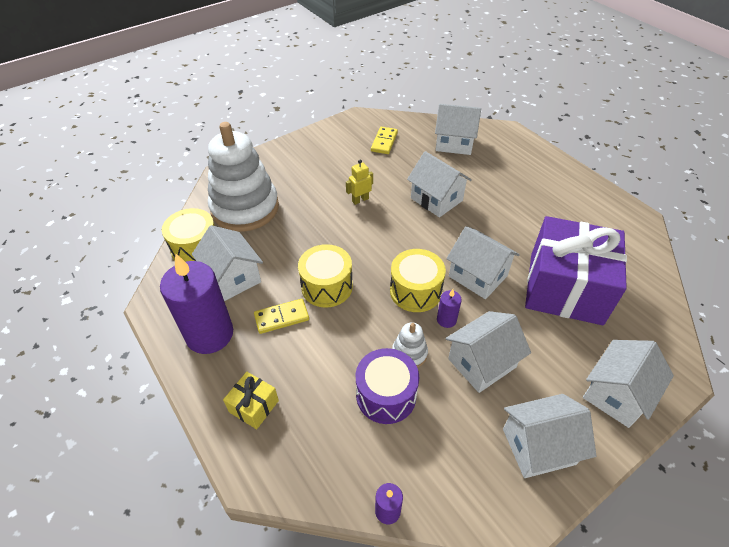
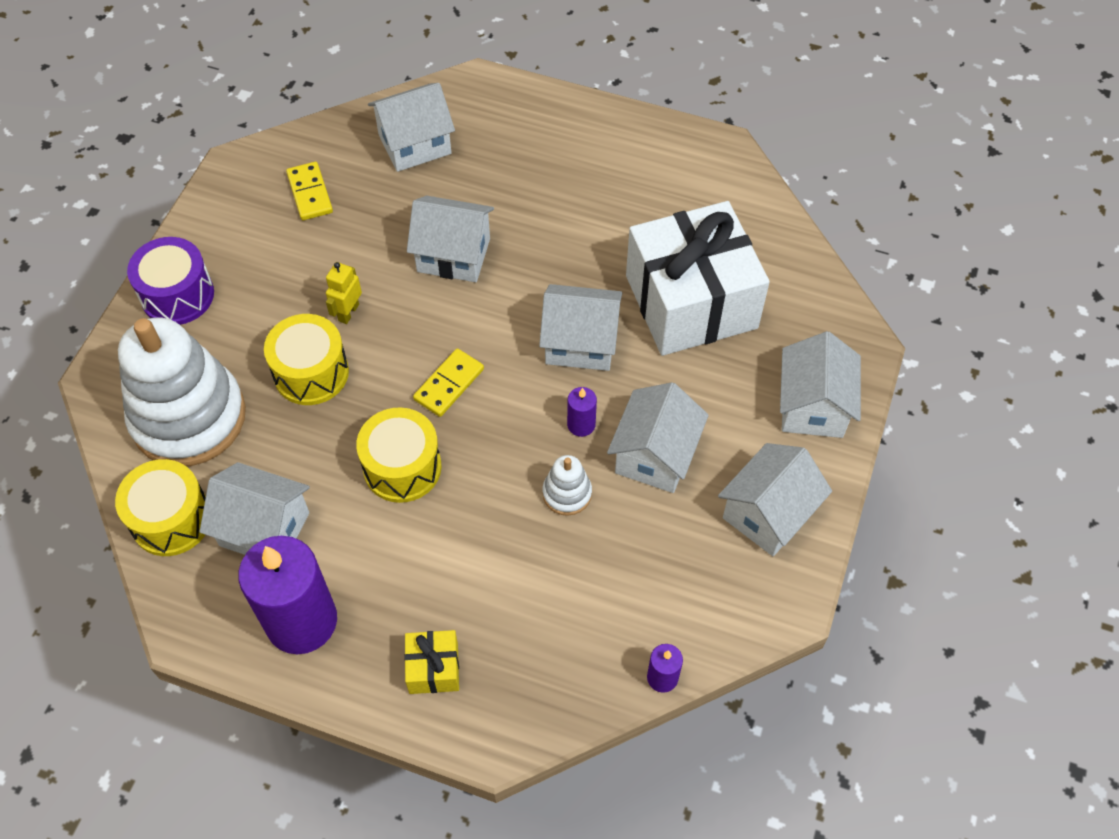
camera: 35 degrees left, 10 degrees up
(281, 317) = (377, 543): yellow domino -> yellow domino (449, 384)
(386, 395) = (575, 559): purple drum -> purple drum (177, 295)
(415, 291) = (519, 408): yellow drum -> yellow drum (311, 373)
(565, 288) = (691, 302): purple gift -> white gift

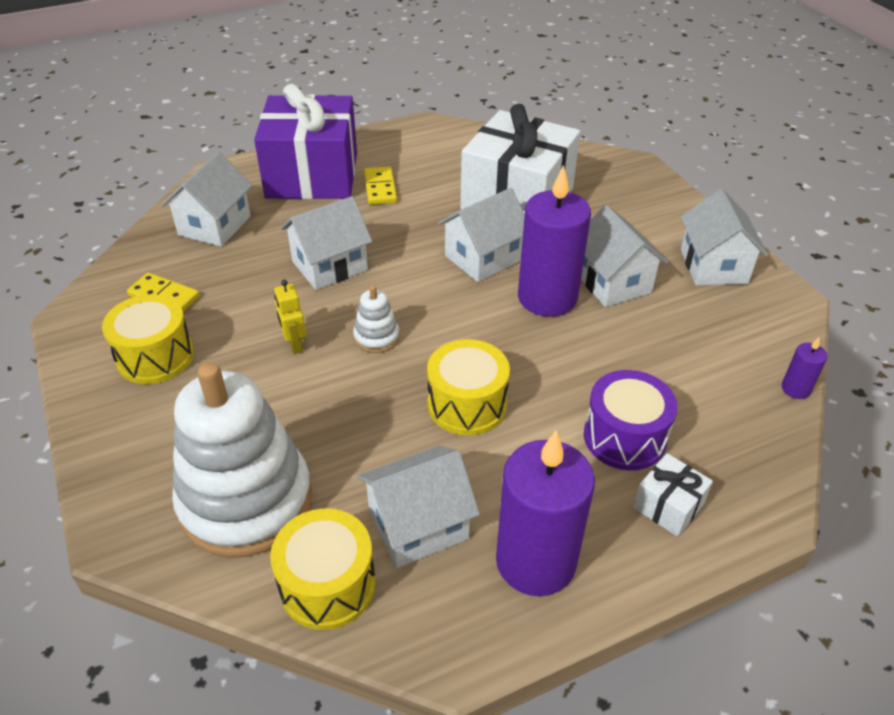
camera: 45 degrees left, 15 degrees down
(177, 295) = (124, 427): purple drum -> purple drum (624, 437)
(311, 373) = (315, 398): yellow drum -> yellow drum (155, 356)
(433, 668) = (668, 506): yellow gift -> white gift
(449, 384) = (429, 335): yellow domino -> yellow domino (380, 188)
(549, 141) = (312, 175): none -> purple gift
(567, 493) = (594, 338): white stacking toy -> white stacking toy (376, 337)
(581, 425) = (547, 297): purple candle -> purple candle, size x2.34
(813, 406) = (655, 204): white house -> none

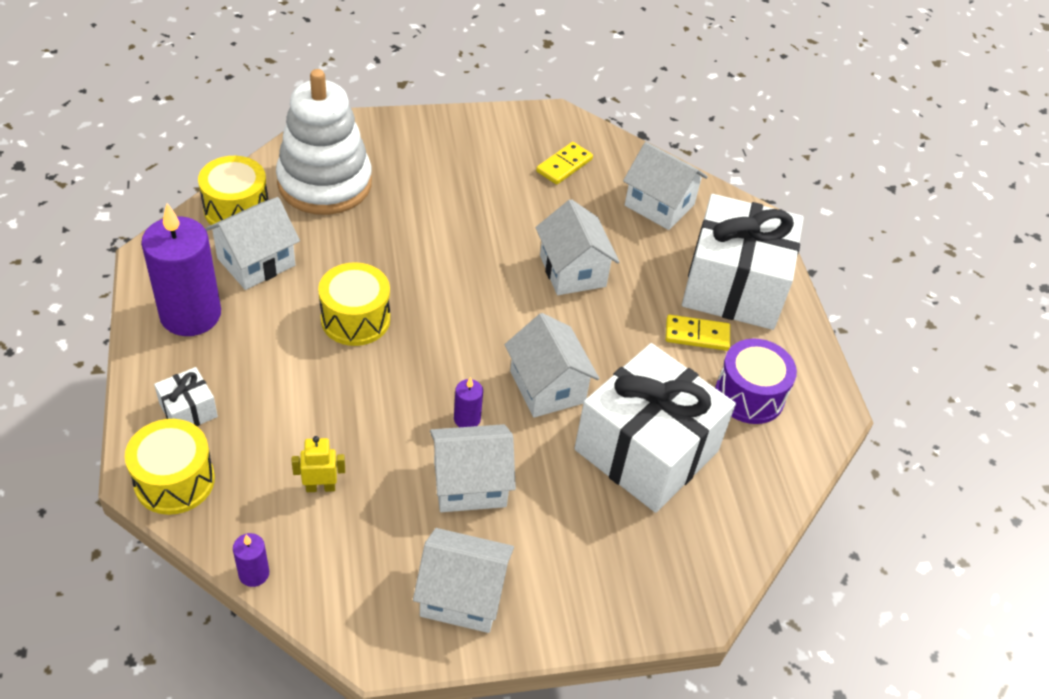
camera: 100 degrees right, 5 degrees up
(155, 356) = (491, 155): yellow drum -> yellow drum (174, 481)
(294, 344) = (473, 231): yellow robot -> yellow robot (320, 487)
(312, 175) = (734, 286): purple gift -> white gift
(376, 337) = (461, 282): white stacking toy -> none
(418, 525) = (256, 262): white house -> white house turned 60 degrees clockwise
(547, 297) = (467, 419): purple candle -> purple candle, size x0.43
(624, 437) = (268, 410): purple drum -> purple drum (749, 395)

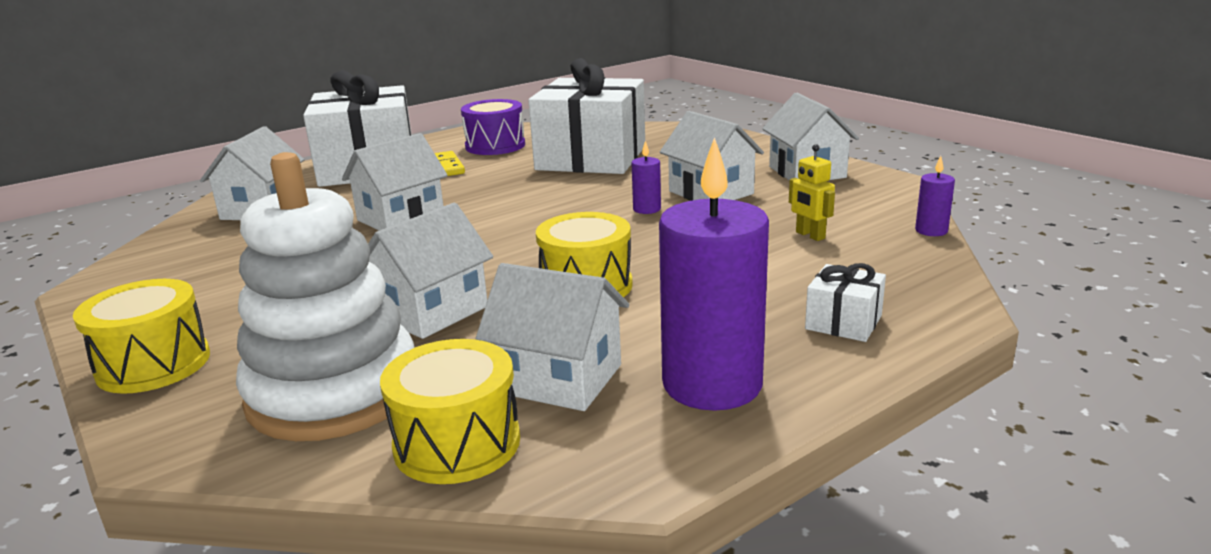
camera: 110 degrees left, 25 degrees down
(174, 481) = (927, 294): yellow drum -> yellow drum (154, 364)
(547, 387) = (569, 194): white house -> white house (431, 311)
(564, 165) = (207, 260): yellow domino -> none

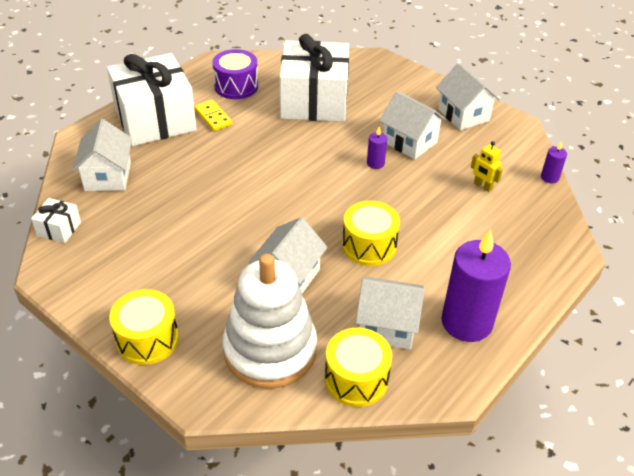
camera: 15 degrees left, 20 degrees up
(401, 218) = (215, 182): white house -> none
(843, 322) = (519, 266): white gift -> white gift (59, 229)

